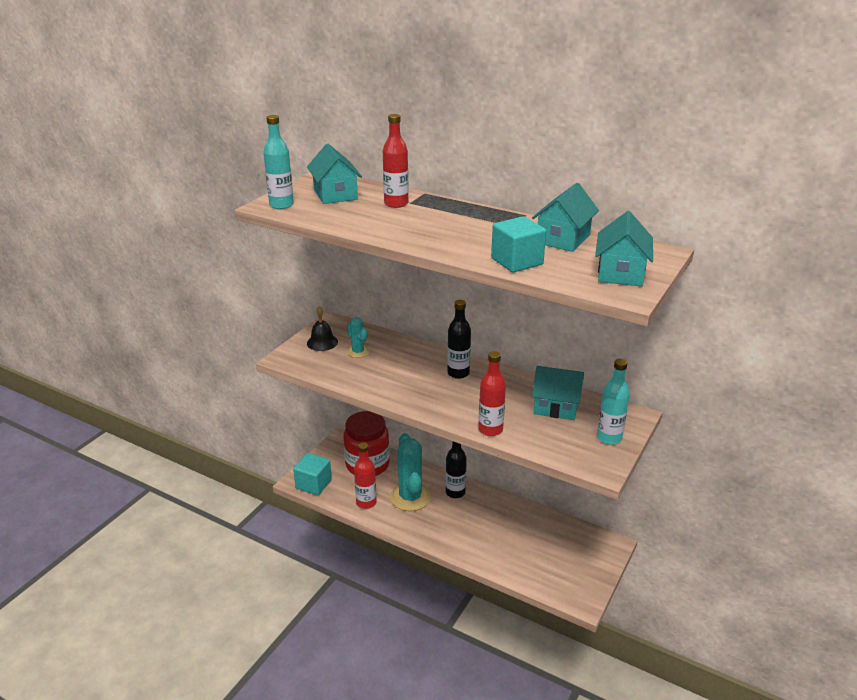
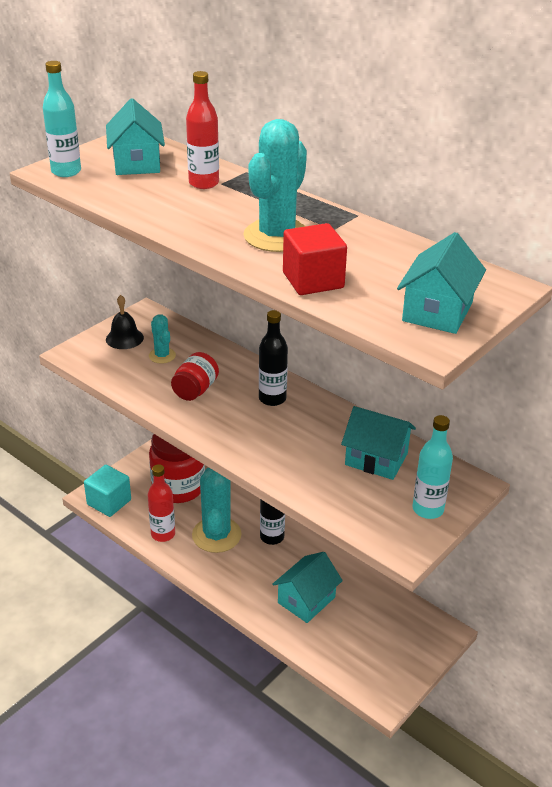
camera: 10 degrees right, 5 degrees up
(394, 374) = (195, 390): none -> red jar
(473, 234) = (277, 236): none -> turquoise cactus
(490, 430) = (284, 478): red bottle -> none
(517, 261) = (313, 280): turquoise cube -> red cube
(563, 239) = (387, 255): turquoise house -> turquoise house (306, 600)

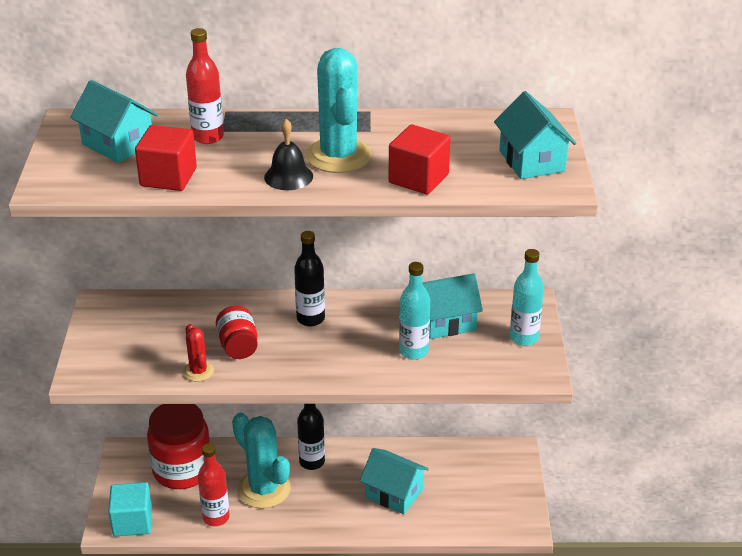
camera: 40 degrees left, 0 degrees up
(66, 171) = (65, 180): turquoise bottle -> turquoise bottle (413, 351)
(124, 338) = (112, 336): black bell -> black bell (288, 176)
(132, 198) = (168, 177): none -> red cube
(146, 392) = (198, 371): none -> red cactus
(162, 356) = (169, 333): turquoise cactus -> none
(306, 600) = (394, 493): turquoise house -> turquoise house turned 60 degrees counterclockwise

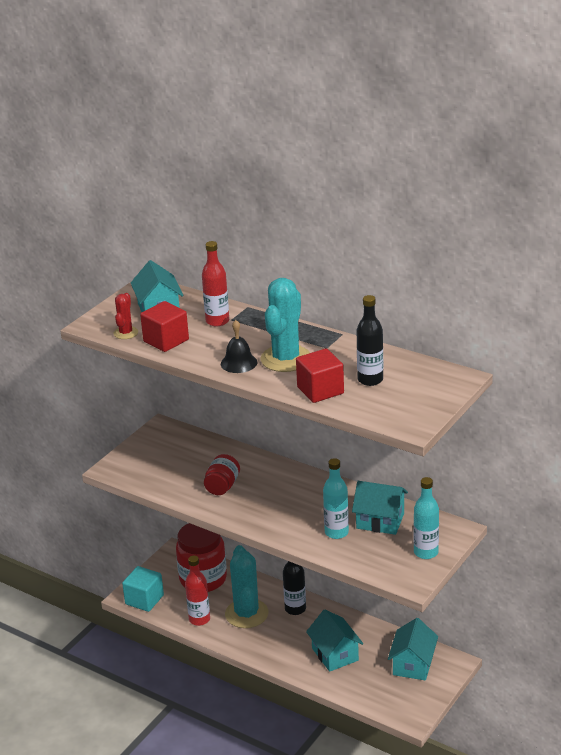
camera: 35 degrees right, 5 degrees down
(198, 371) = (182, 493): red cactus -> red cactus (126, 333)
(310, 319) = (287, 485): black bottle -> black bottle (370, 380)
(532, 161) = (413, 402): turquoise house -> turquoise house (413, 664)

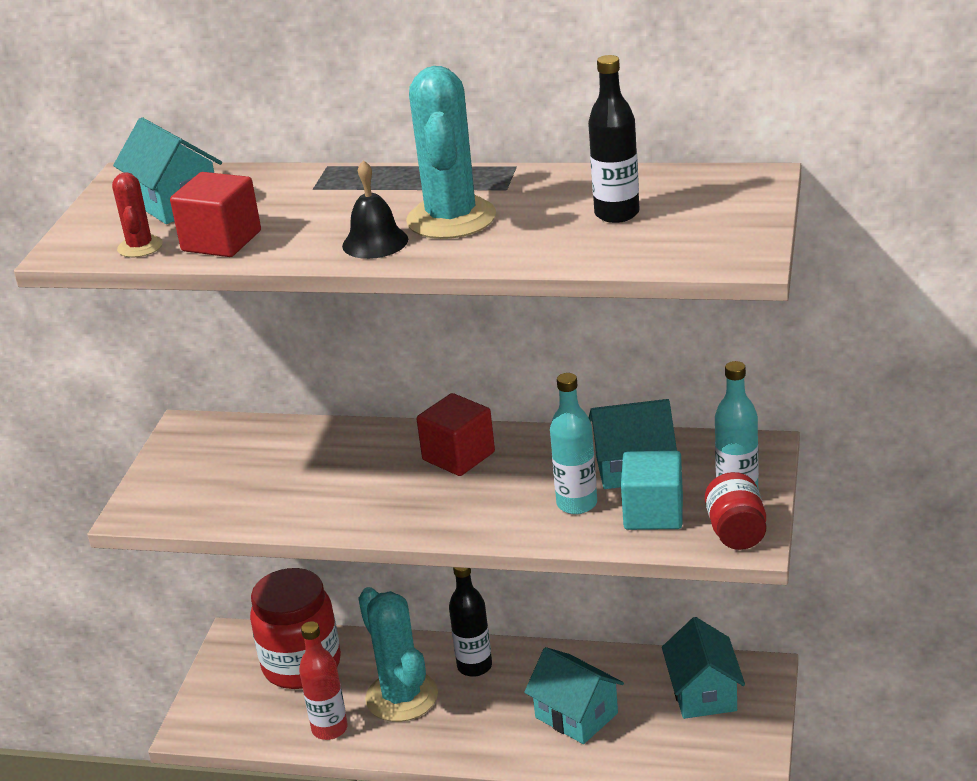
camera: 20 degrees left, 0 degrees up
(144, 599) = (221, 726): turquoise cube -> turquoise cube (653, 513)
(217, 321) = (291, 195): red bottle -> none
(222, 486) = (344, 487): red jar -> red jar (736, 532)
(320, 390) = (547, 247): red cube -> red cube (458, 456)

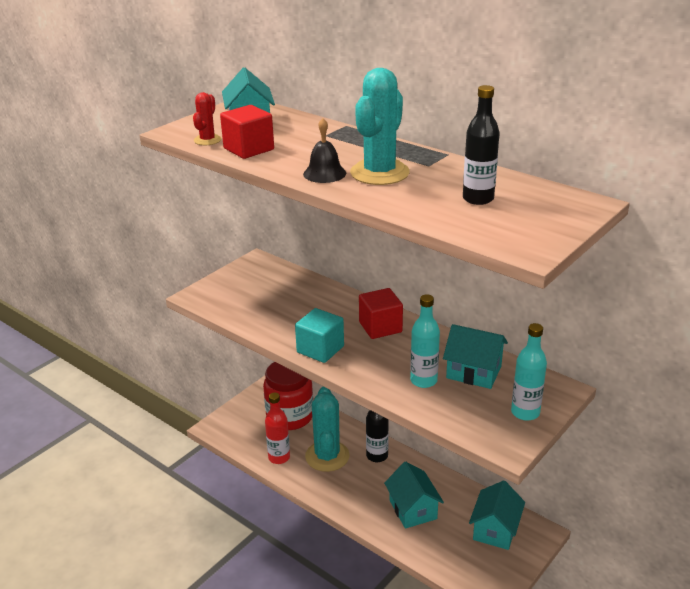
camera: 25 degrees right, 0 degrees up
(653, 513) = (464, 404): turquoise cube -> turquoise cube (320, 349)
(736, 532) = (505, 437): red jar -> none

